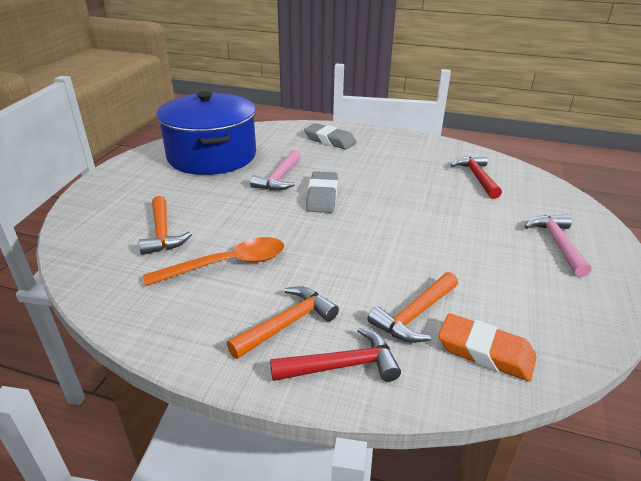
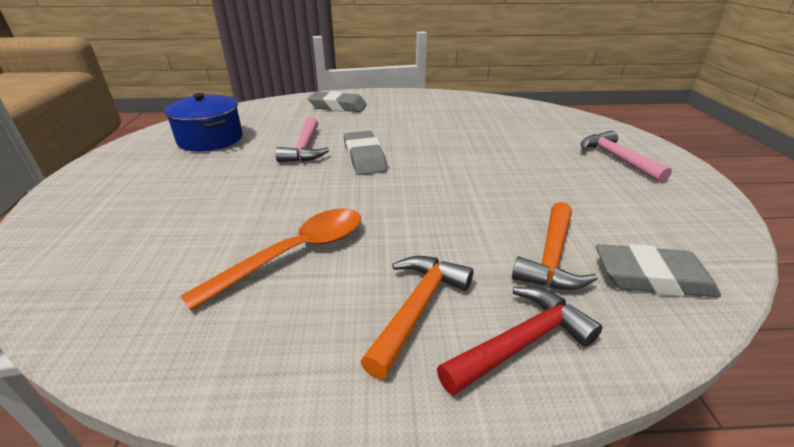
camera: 20 degrees left, 0 degrees up
(162, 233) = (185, 235): orange hammer -> none
(212, 156) = (210, 139): blue pot -> blue pot, size x0.59
(477, 177) = (501, 116): red hammer -> none
(485, 352) = (651, 278): orange eraser -> grey eraser

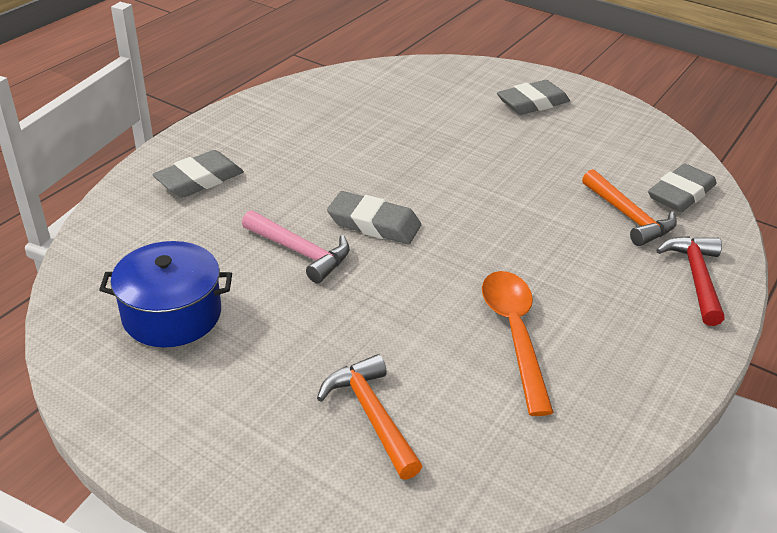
camera: 55 degrees left, 5 degrees up
(417, 308) = (634, 302): orange hammer -> orange hammer (371, 415)
(616, 158) = (532, 103): pink hammer -> grey eraser

